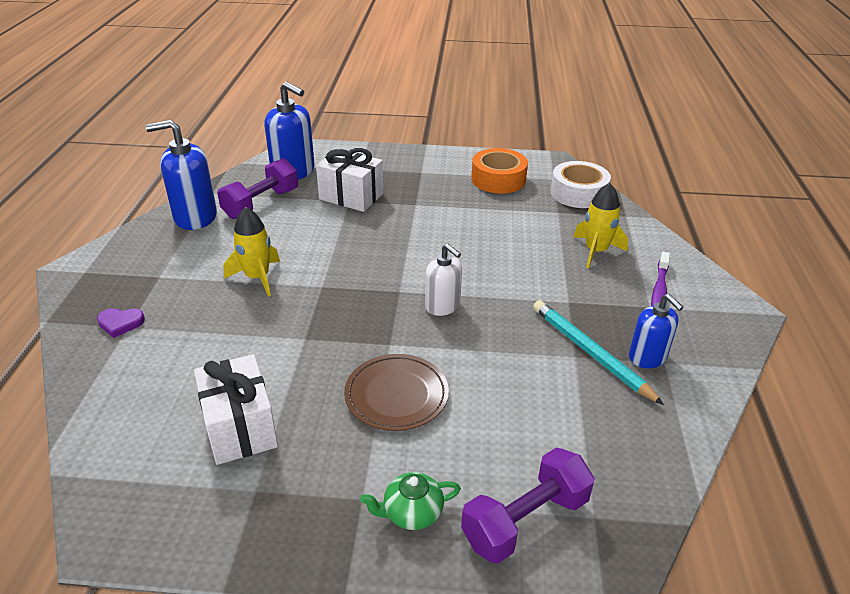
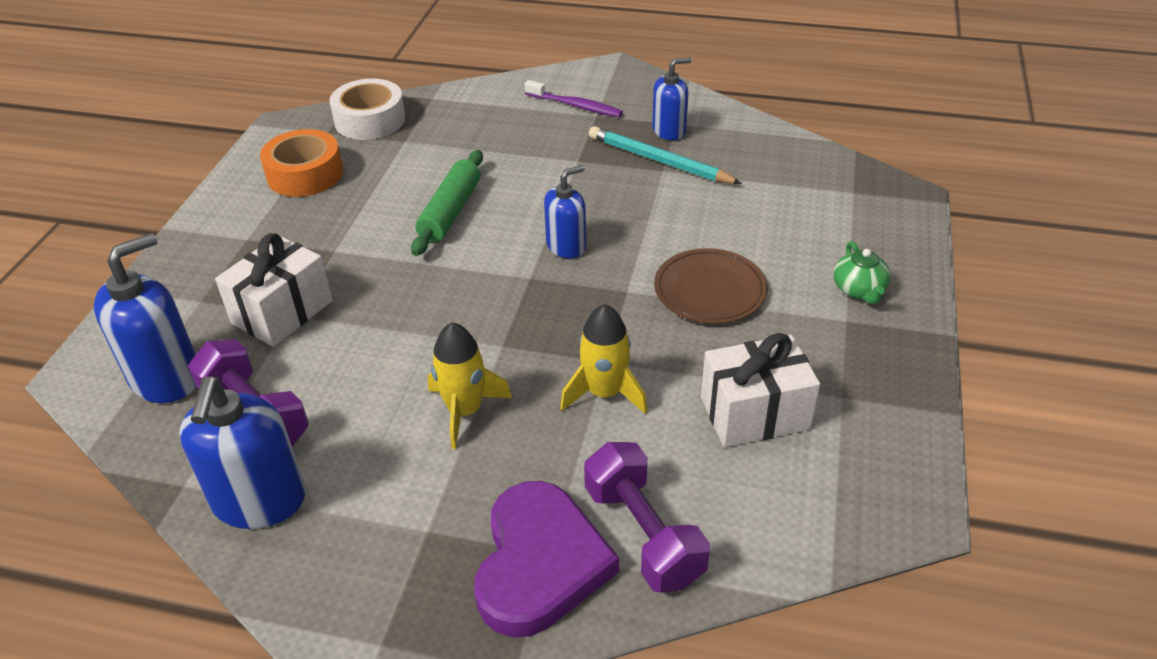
camera: 80 degrees left, 5 degrees up
(120, 323) = (540, 563): purple heart -> purple heart, size x2.37
(442, 306) = (566, 246): white soap dispenser -> blue soap dispenser
(472, 244) = (451, 212): none -> green rolling pin
(525, 521) = (861, 227): purple dumbbell -> purple dumbbell (643, 534)
(590, 353) = (659, 160): turquoise pencil -> turquoise pencil turned 60 degrees clockwise
(596, 251) = (494, 129): yellow rocket -> yellow rocket (605, 393)

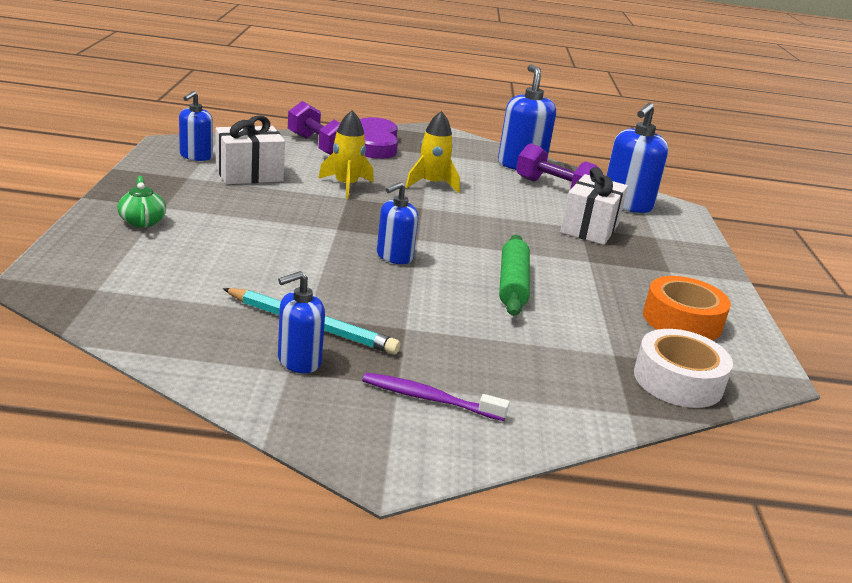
camera: 165 degrees right, 15 degrees down
(710, 290) = (269, 226): brown plate -> none
(852, 466) = (196, 156): none -> blue soap dispenser

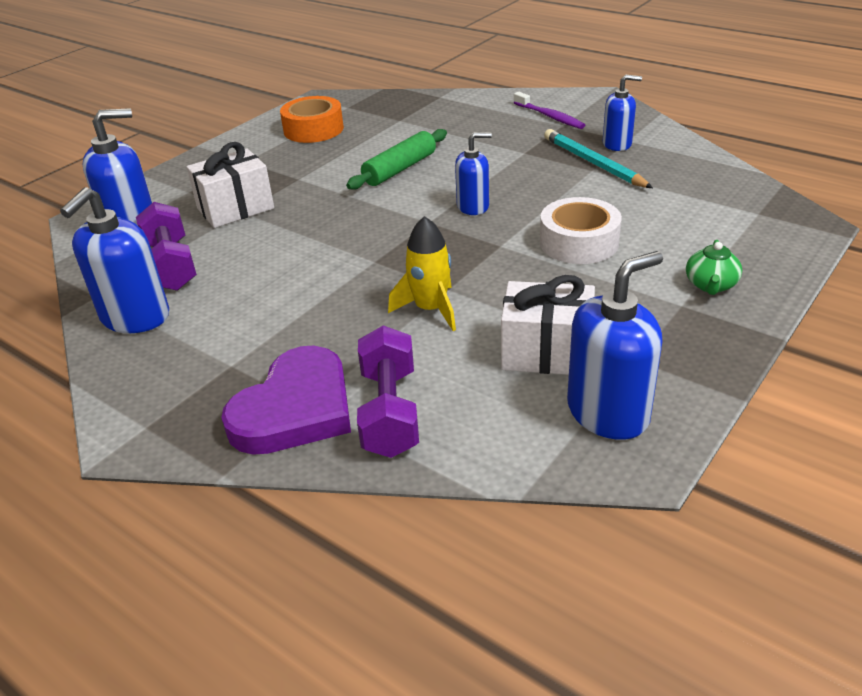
camera: 140 degrees left, 10 degrees up
(196, 156) = (608, 412): blue soap dispenser -> blue soap dispenser, size x1.60
(432, 184) = (315, 296): yellow rocket -> none
(678, 380) = (384, 104): white tape -> white tape (579, 242)

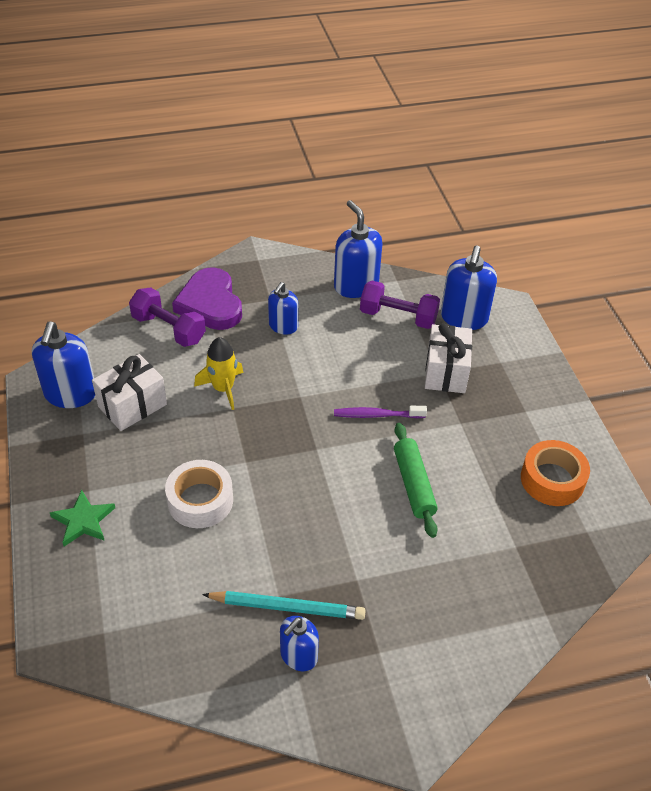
camera: 125 degrees right, 10 degrees up
(473, 206) = (309, 484): blue soap dispenser -> blue soap dispenser (283, 326)
(549, 116) = (408, 659): purple toothbrush -> purple toothbrush (377, 415)
(711, 285) = (83, 520): green teapot -> green star

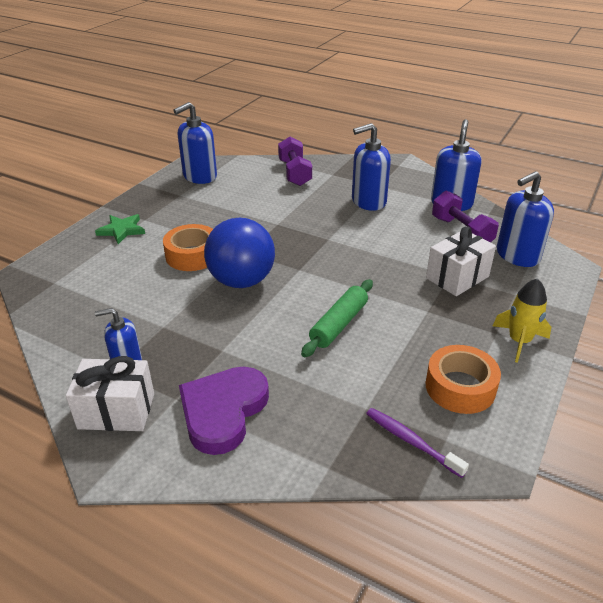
camera: 45 degrees right, 10 degrees down
(132, 405) = (223, 196): white gift -> white gift (116, 411)
(200, 500) = (192, 255): white tape -> orange tape
(210, 303) = (337, 172): purple heart -> purple heart (223, 411)
(223, 389) = (285, 213): yellow rocket -> yellow rocket (519, 341)
(283, 326) = (368, 201): blue soap dispenser -> blue soap dispenser, size x1.60
(283, 497) = (241, 281): none -> blue ball
(287, 607) = (159, 335): turquoise pencil -> none
(377, 415) = (368, 274): purple toothbrush -> purple toothbrush (412, 442)

